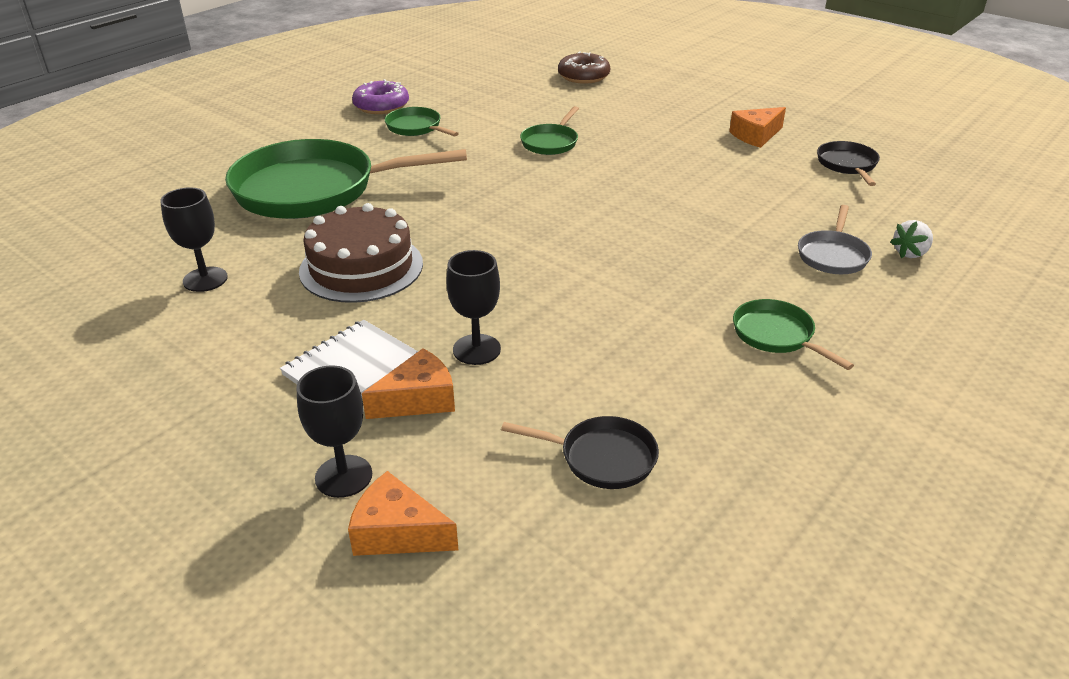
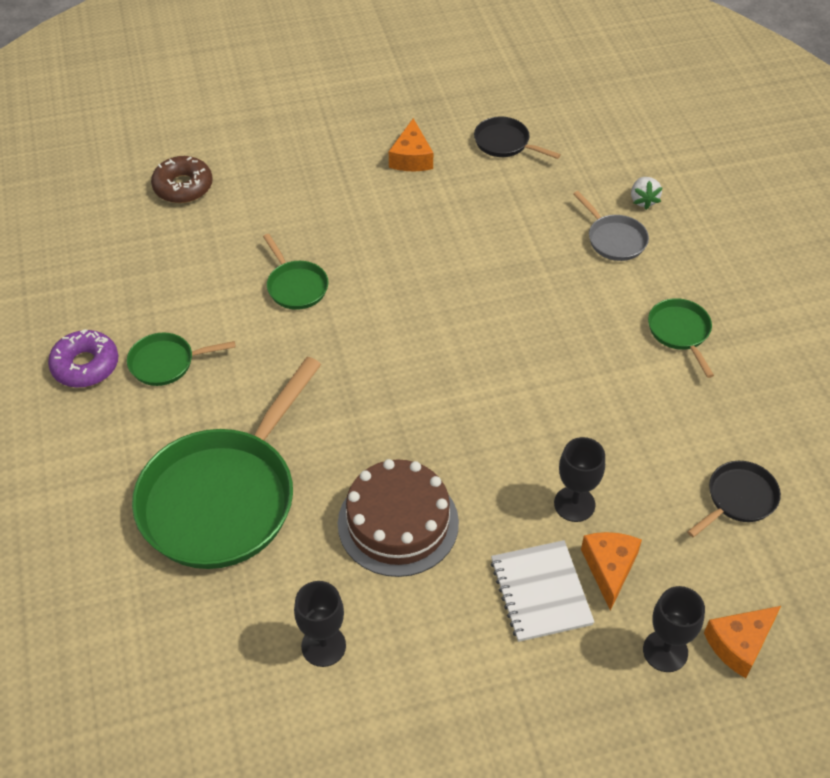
camera: 55 degrees left, 15 degrees up
(776, 335) = (680, 332): green pan -> green pan turned 75 degrees clockwise

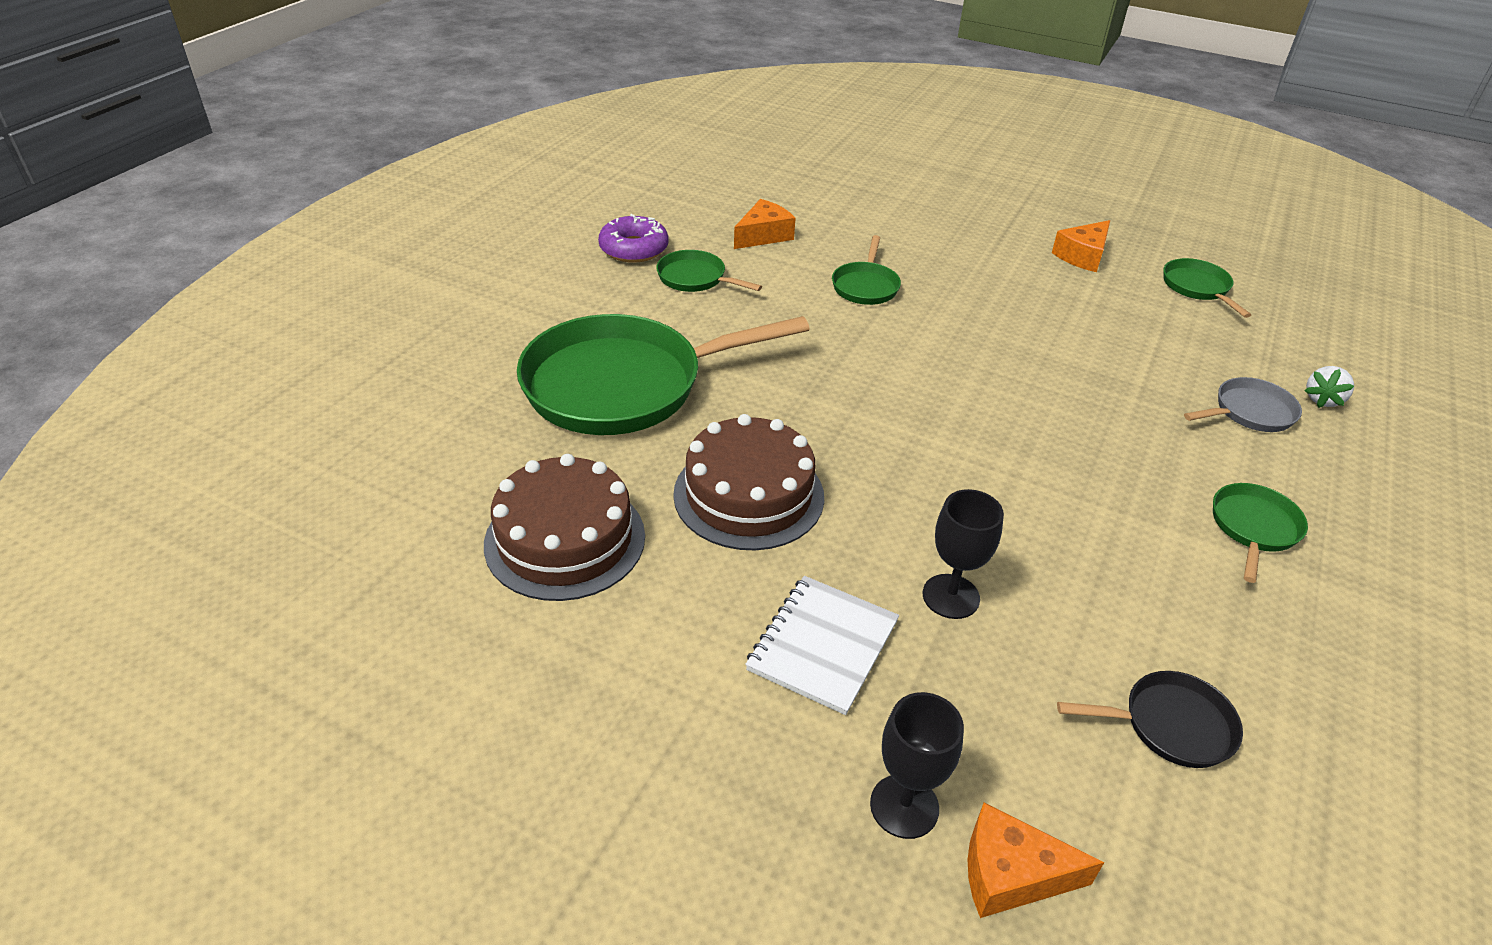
camera: 40 degrees right, 10 degrees down
(183, 186) = (848, 186): brown donut -> none
(323, 646) = (565, 539): black goblet -> brown cake
(505, 143) = (1197, 288): black pan -> green pan
(609, 568) = (926, 679): orange cheese -> orange cheese (763, 235)
(614, 239) = (1249, 412): grey pan -> grey pan turned 120 degrees counterclockwise

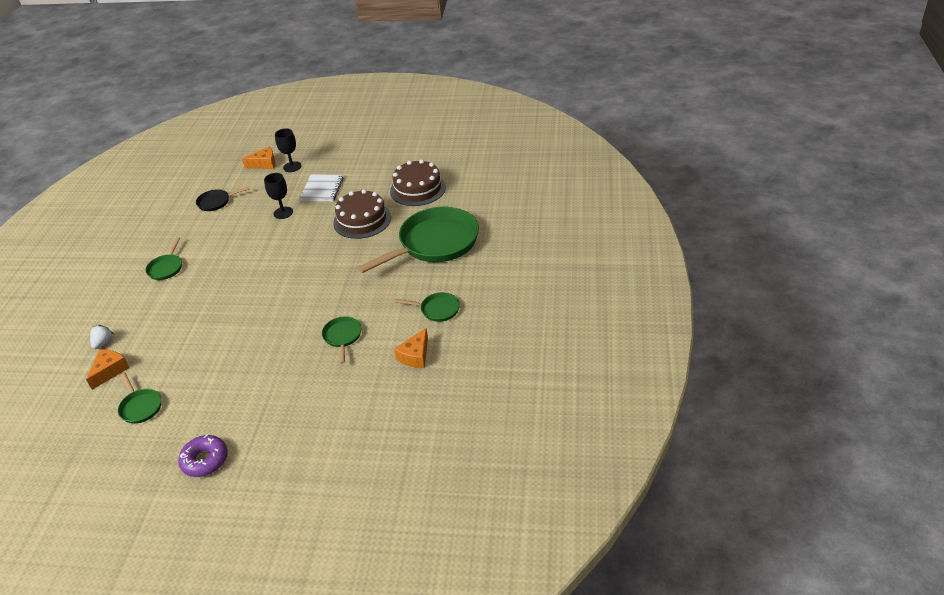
camera: 165 degrees right, 0 degrees up
(634, 249) = (483, 318): purple donut -> purple donut (205, 460)
(1082, 256) = (209, 411): orange cheese -> orange cheese (110, 371)
(1249, 412) = (145, 323): grey pan -> none

